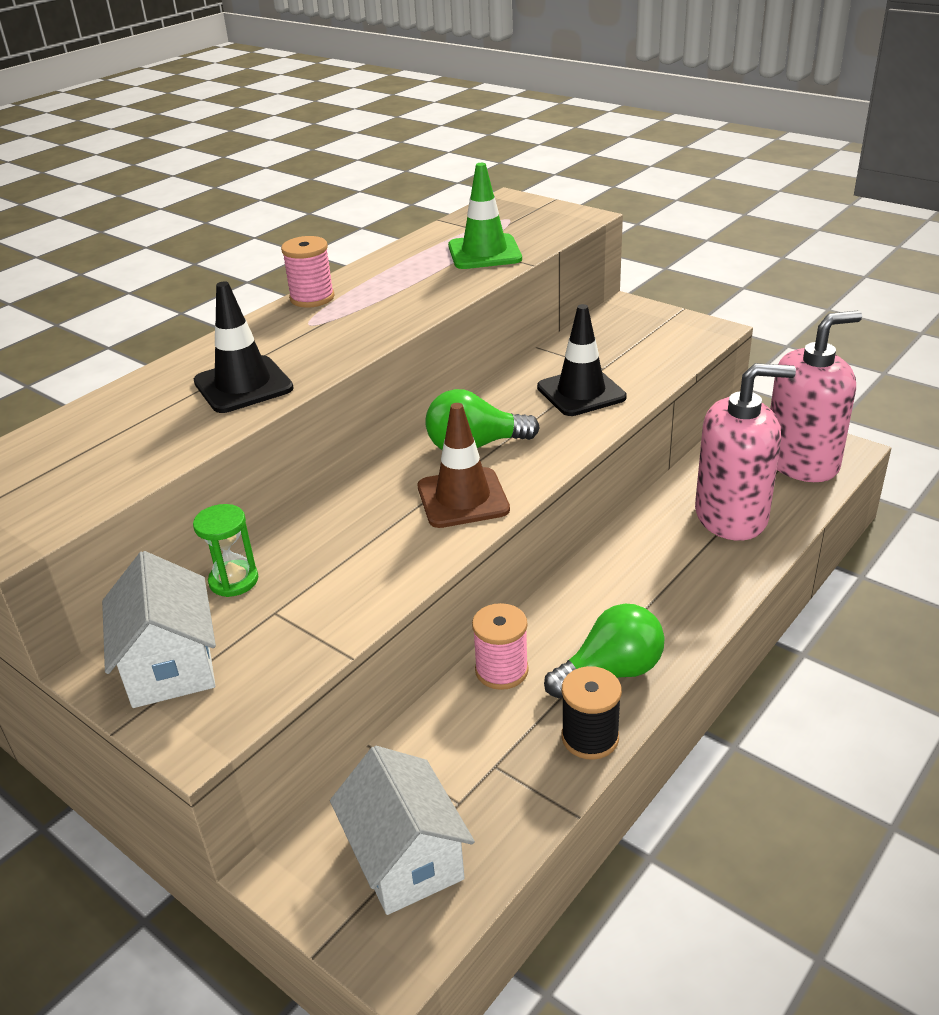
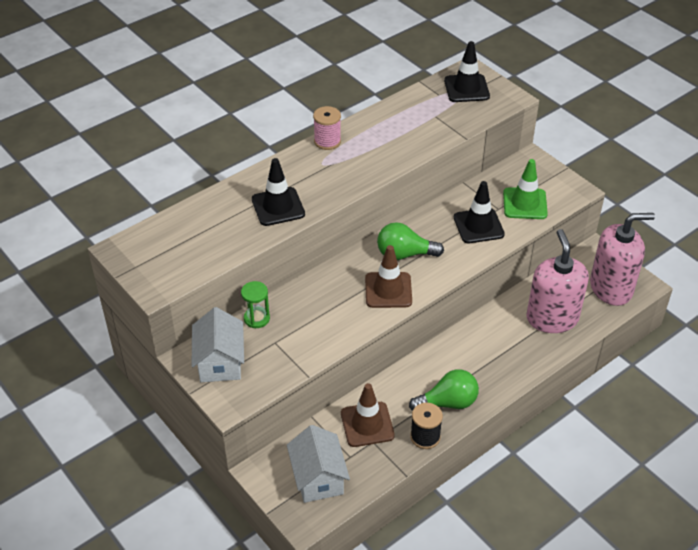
camera: 10 degrees right, 10 degrees up
(476, 738) = (367, 424): none -> brown traffic cone
(484, 253) = (440, 121): green traffic cone -> green traffic cone (525, 204)
(501, 670) = (390, 389): pink spool -> none
(511, 217) = (466, 88): none -> black traffic cone
(731, 516) = (552, 318): pink soap dispenser -> pink soap dispenser turned 105 degrees counterclockwise

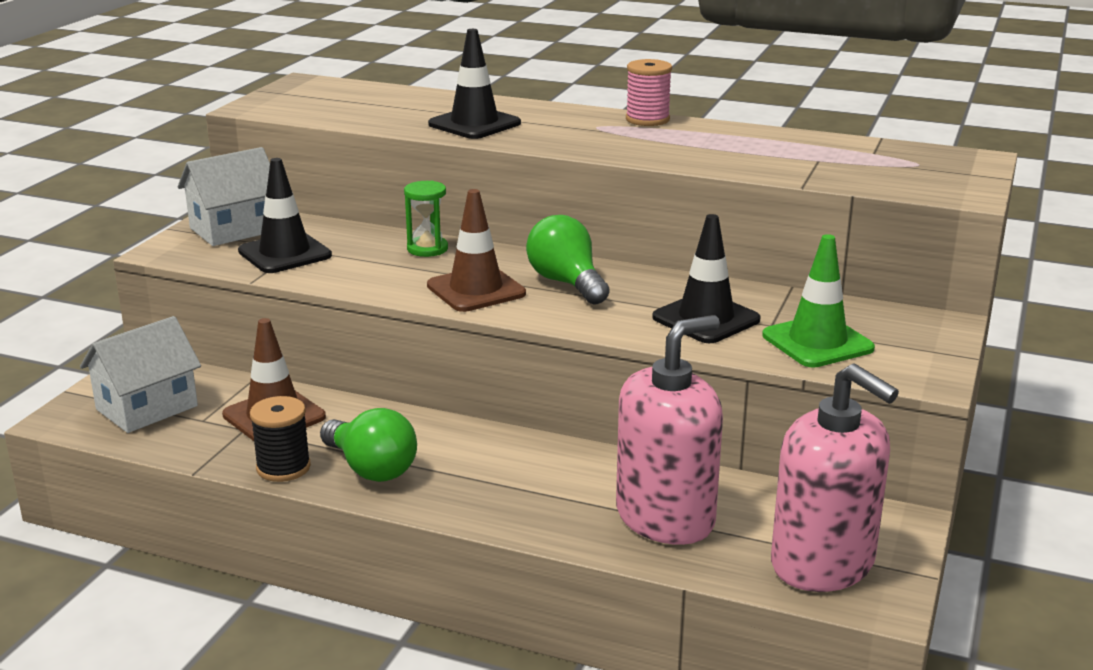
camera: 60 degrees right, 20 degrees down
(257, 318) = (331, 229): green hourglass -> green hourglass (427, 249)
(466, 88) = (924, 164): black traffic cone -> black traffic cone (285, 253)

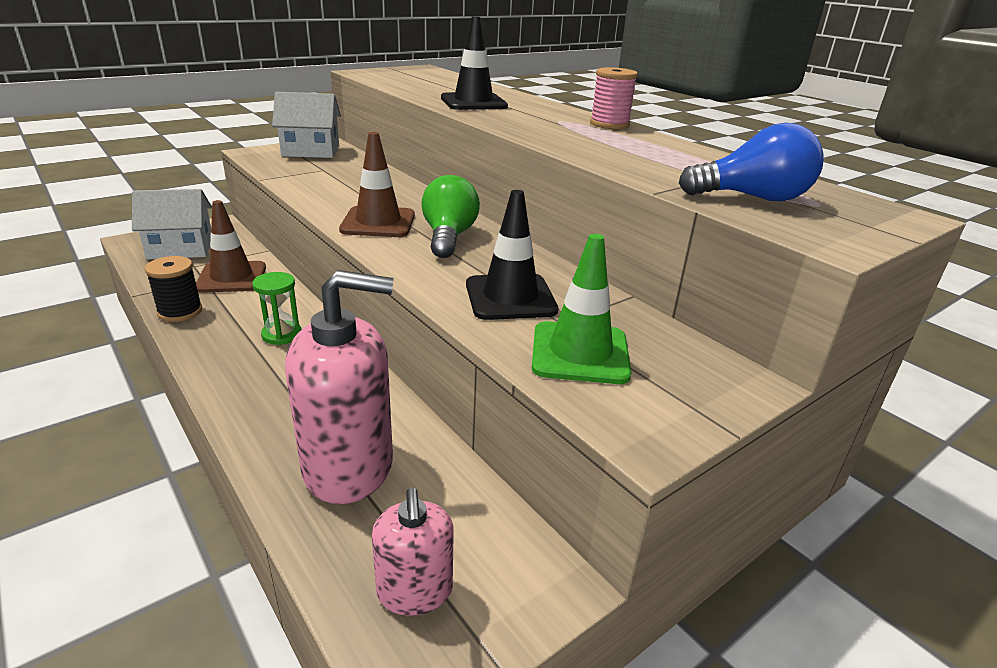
camera: 30 degrees right, 5 degrees up
(285, 253) = (310, 170): black traffic cone -> none
(371, 468) = (224, 333): green light bulb -> none
(427, 249) = (397, 190): green hourglass -> green hourglass (282, 335)
(823, 563) = (415, 591): pink soap dispenser -> pink soap dispenser, size x0.55
(871, 171) = (752, 198): none -> blue light bulb

